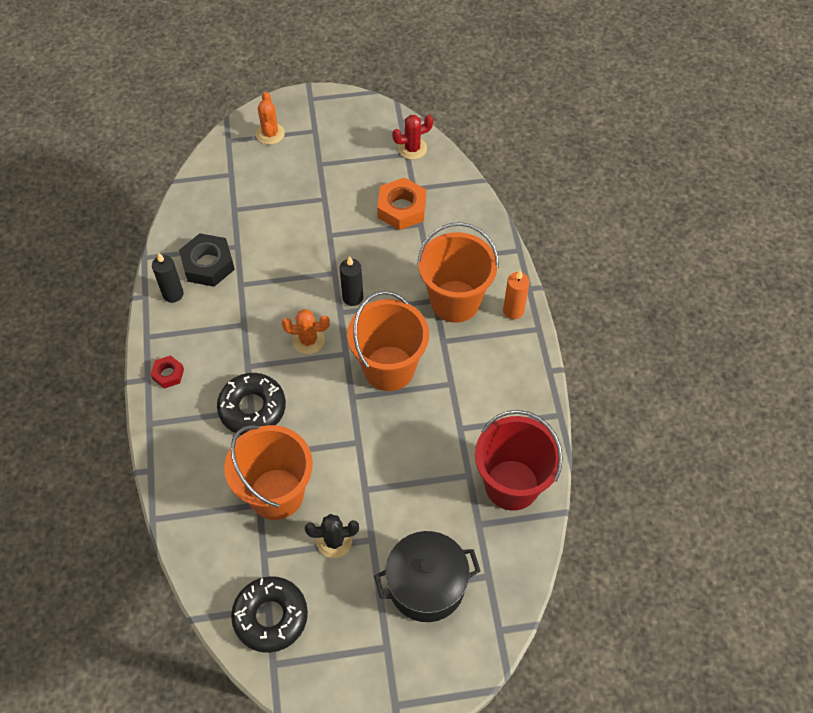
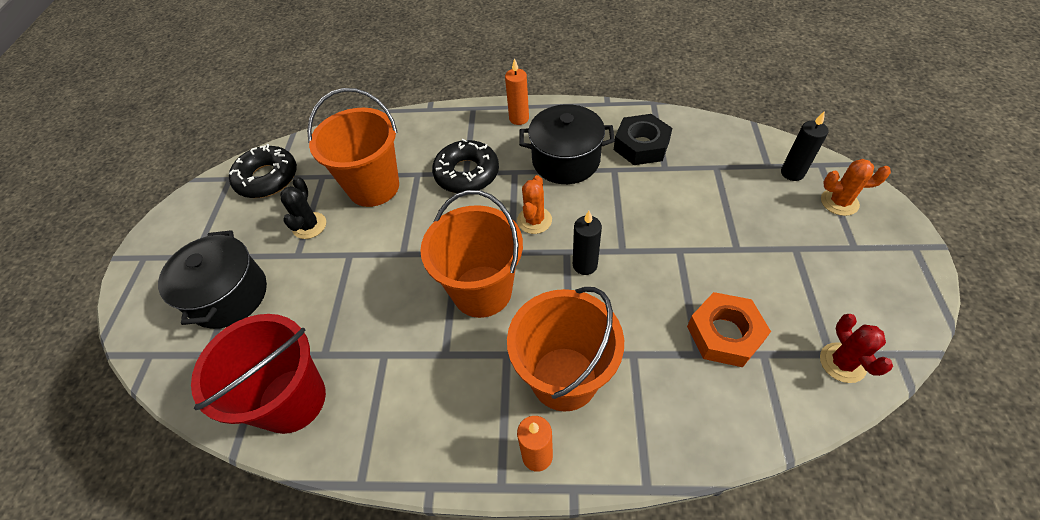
camera: 105 degrees right, 5 degrees down
(168, 374) = (519, 118): red nut -> orange candle
(173, 294) = (607, 121): black candle -> black candle (792, 173)
(230, 324) = (566, 160): none -> black pot

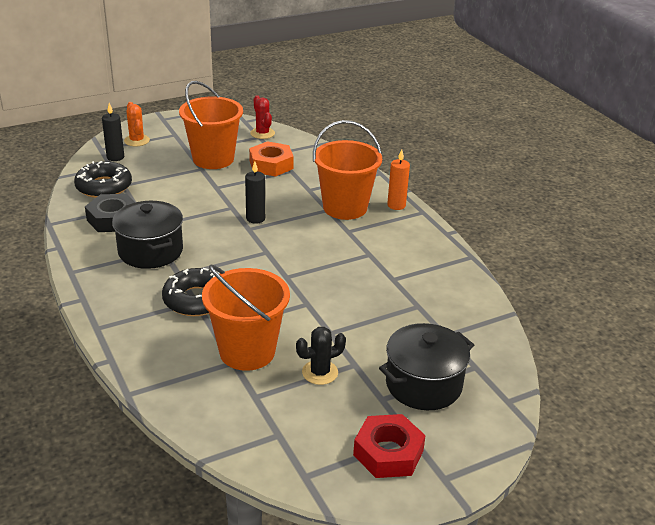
camera: 125 degrees left, 20 degrees down
(197, 234) = (388, 453): none -> red nut
(267, 178) = (284, 440): black donut -> black donut (104, 187)
(292, 400) = (459, 305): red bucket -> none
(482, 291) = (310, 254): orange bucket -> orange bucket (213, 159)
(519, 118) = (102, 292): orange candle -> none
(534, 220) = (228, 249): orange cactus -> none
(842, 363) = (262, 133): red cactus -> red cactus turned 75 degrees counterclockwise

